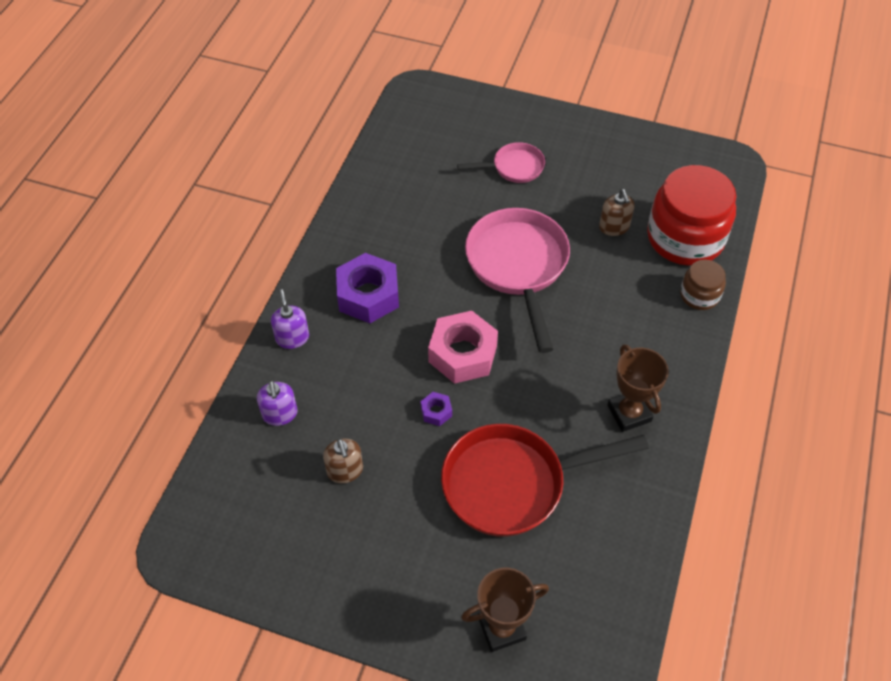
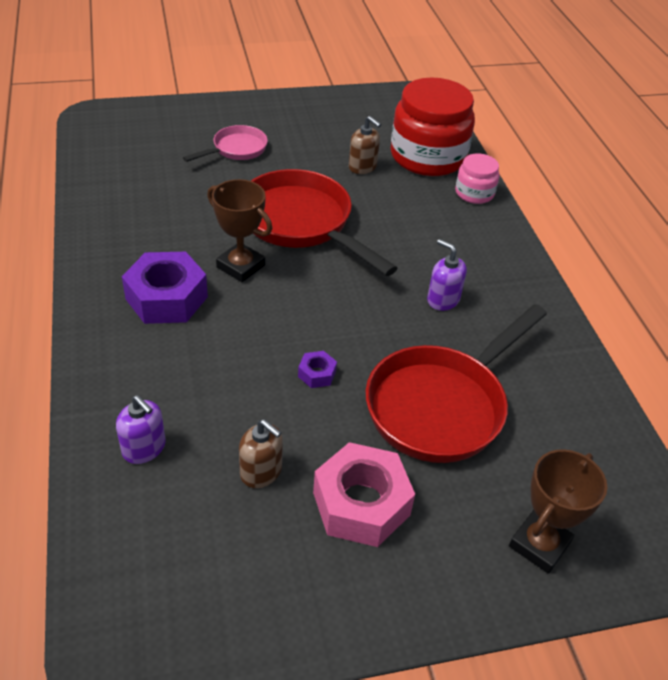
camera: 35 degrees left, 10 degrees down
(292, 338) = (107, 367): purple soap dispenser -> purple soap dispenser (443, 299)
(462, 354) = (304, 313): pink nut -> pink nut (361, 503)
(518, 267) = (301, 223): pink pan -> red pan
(629, 413) = (494, 302): brown trophy -> brown trophy (240, 266)
(699, 295) = (474, 193): brown jar -> pink jar

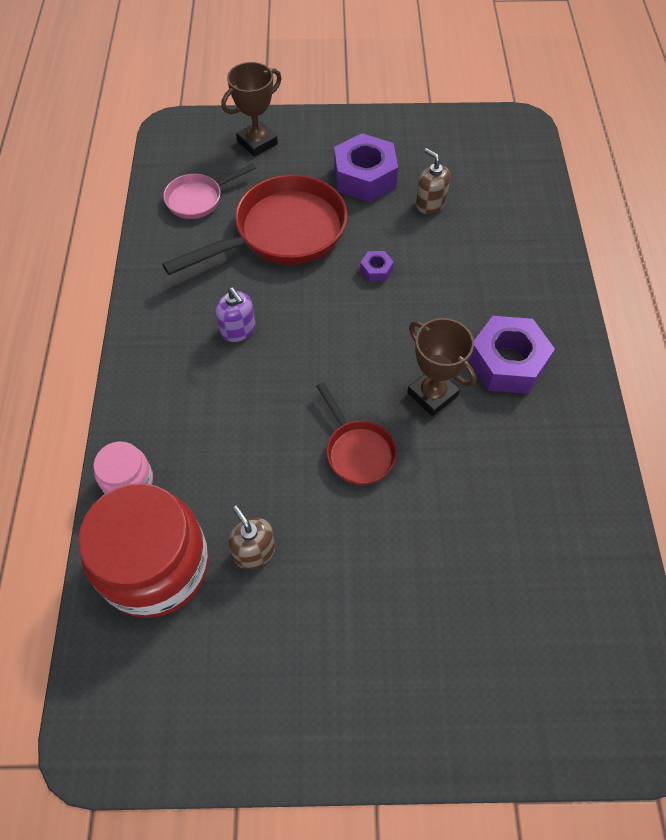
camera: 165 degrees left, 15 degrees up
(144, 448) = (514, 229): purple soap dispenser -> none
(236, 149) = (424, 613): pink pan -> pink pan (198, 199)
(301, 223) = (357, 451): red pan -> red pan, size x0.53
(361, 503) = (364, 177): pink nut -> purple nut

